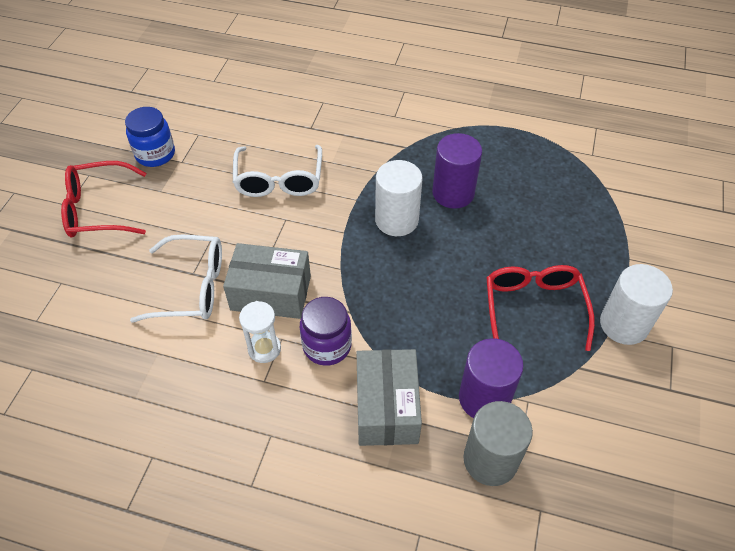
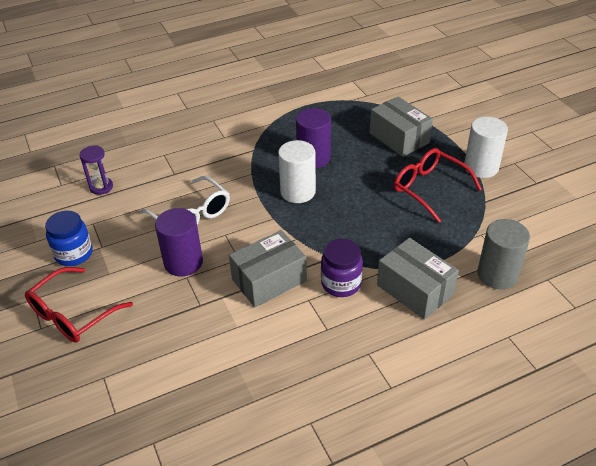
camera: 40 degrees left, 10 degrees down
(192, 287) = (211, 312): white glasses -> none
(240, 103) = (101, 187): none -> purple hourglass
(264, 349) = (305, 312): white hourglass -> none
(484, 398) = (458, 248): purple cylinder -> purple cylinder (183, 262)
(569, 227) = (399, 138): none -> grey box

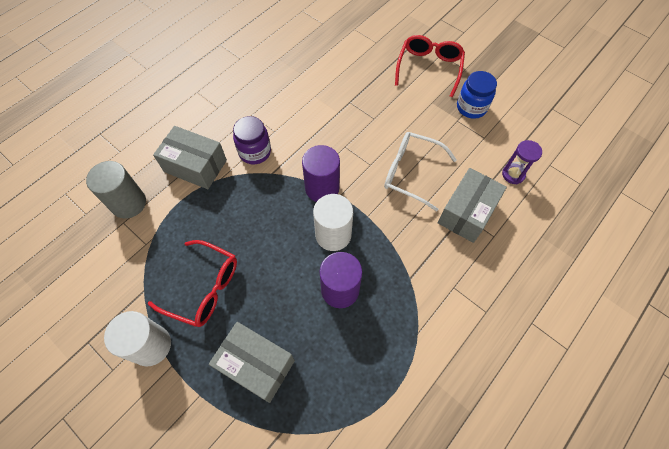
camera: 155 degrees right, 20 degrees up
(183, 262) = (385, 128): purple cylinder -> purple cylinder (322, 188)
(269, 280) = (311, 136): grey box -> grey box (467, 212)

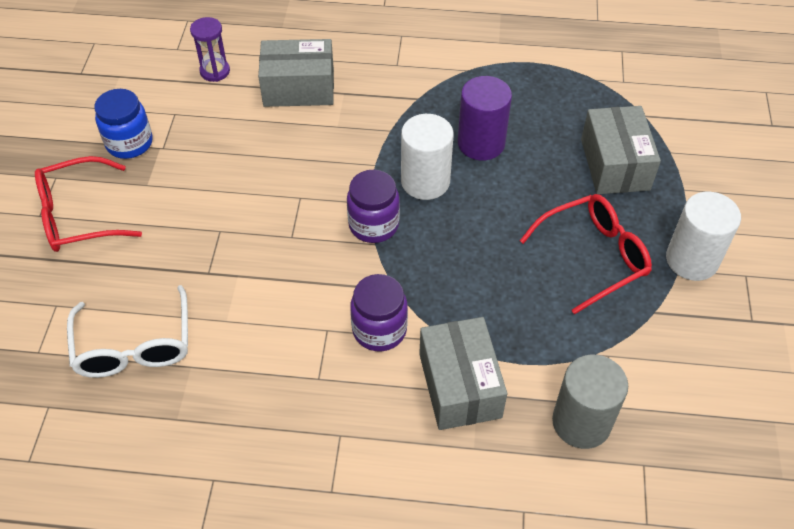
camera: 125 degrees left, 10 degrees down
(204, 288) = (594, 256): red glasses -> red glasses turned 75 degrees clockwise
(322, 188) = (373, 225): purple cylinder -> purple jar
(410, 173) = (282, 155): white glasses -> white glasses (134, 346)

